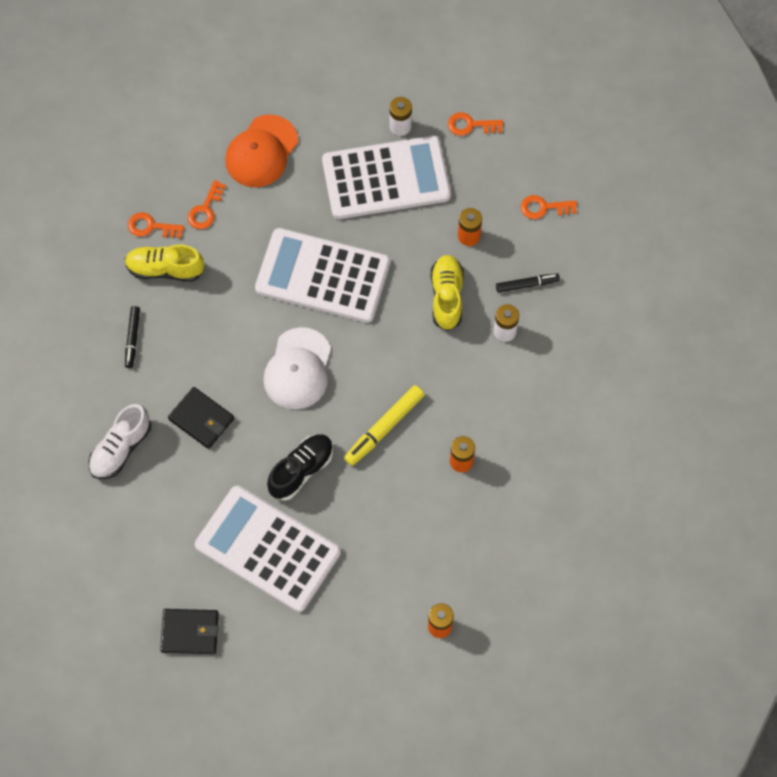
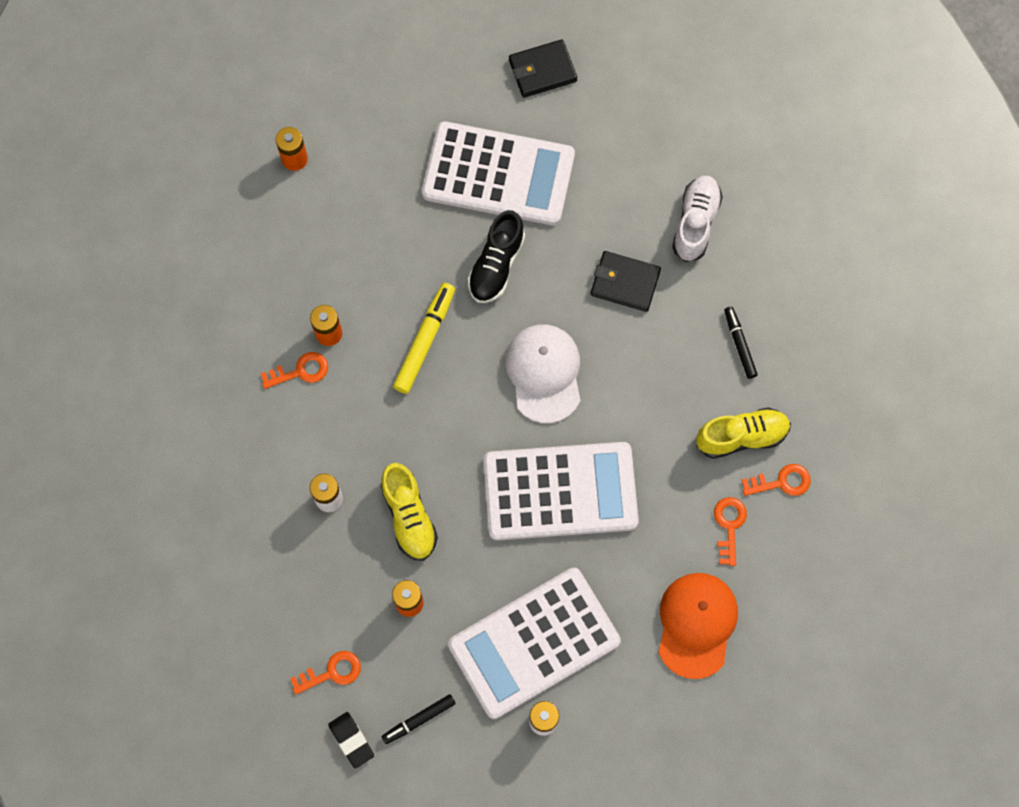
camera: 160 degrees right, 5 degrees up
(470, 125) = (457, 754): orange key -> orange key (300, 371)
(527, 284) = (321, 565): black marker -> black marker (419, 720)
(544, 158) = (351, 740): none -> black eraser

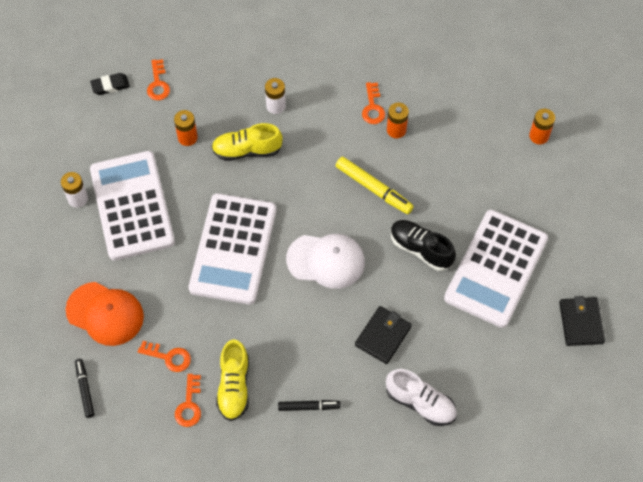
camera: 105 degrees right, 10 degrees down
(419, 720) = (108, 126): black marker -> black marker (85, 389)

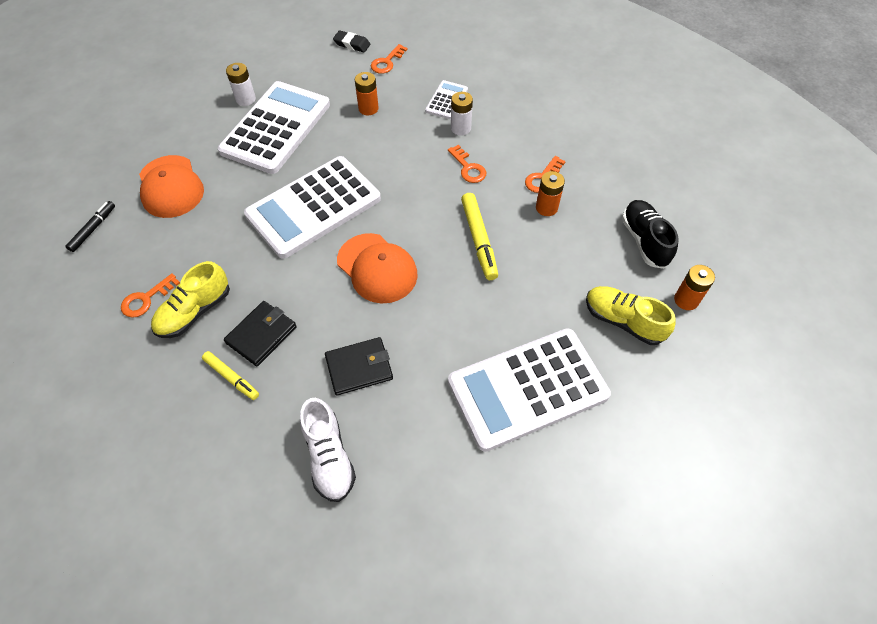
camera: 40 degrees right, 5 degrees down
(169, 357) = (175, 251): orange key -> orange key (468, 168)
(241, 88) = (446, 100): none -> white calculator
(247, 150) = (403, 145): yellow shoe -> yellow shoe (623, 321)
(309, 407) = (231, 377): black marker -> yellow marker
(326, 261) = (377, 268): white cap -> orange cap
(420, 249) = (471, 318): black shoe -> black shoe (644, 241)
(581, 322) = (570, 512): black wallet -> black wallet (261, 335)

